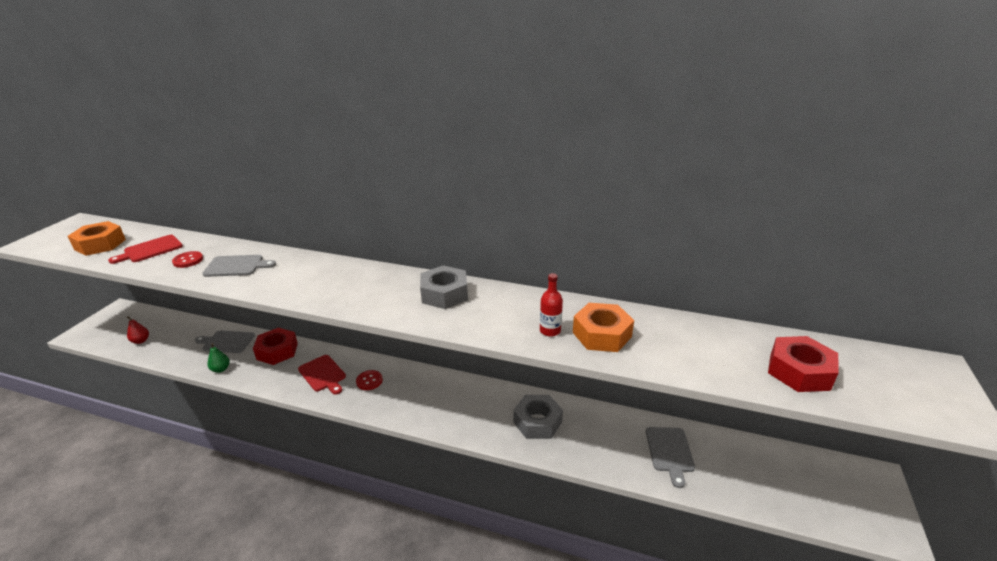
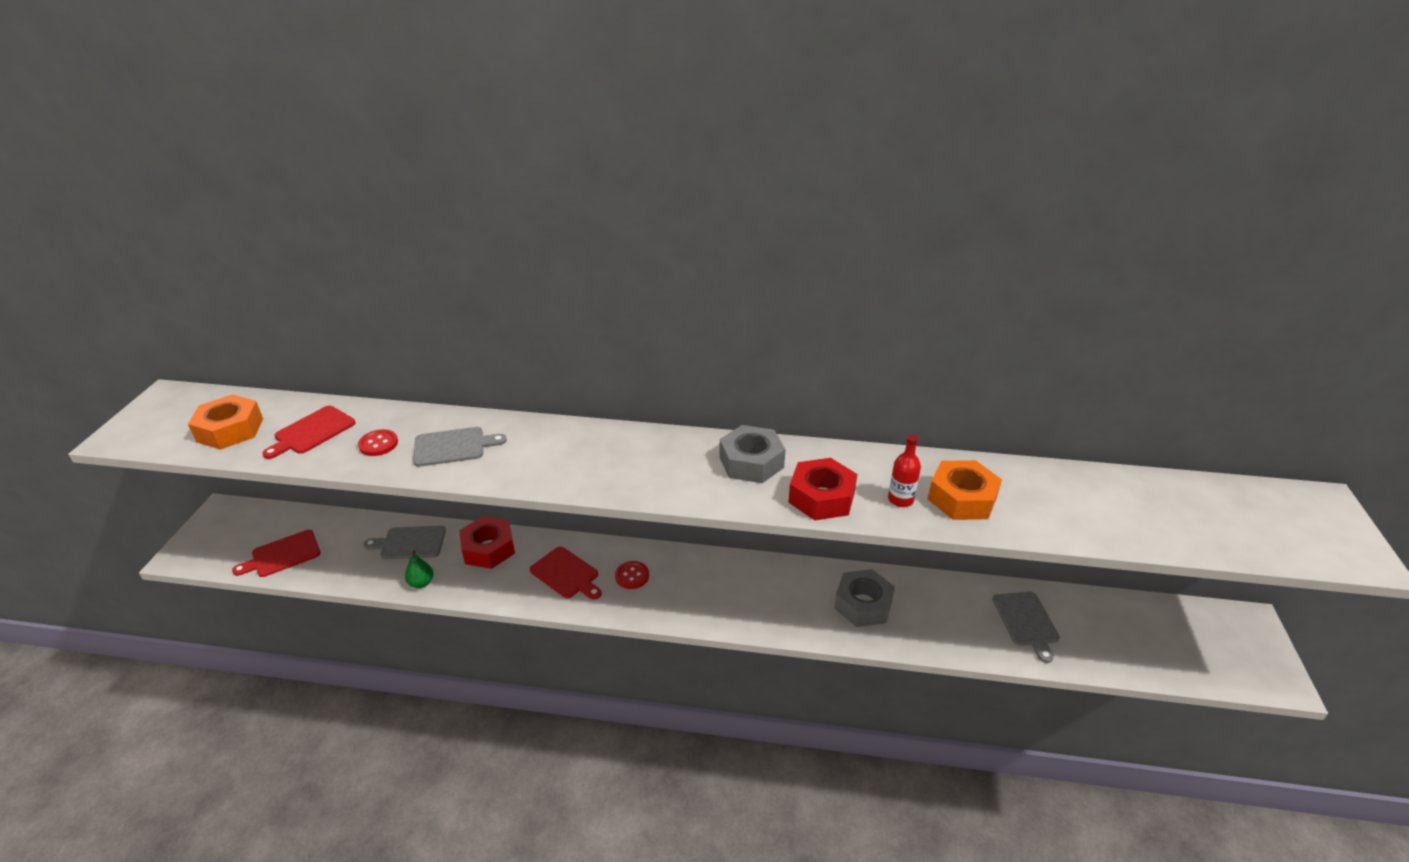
camera: 10 degrees left, 5 degrees up
(141, 341) = (282, 555): red pear -> red cutting board
(799, 371) = (1189, 521): red nut -> red nut (821, 497)

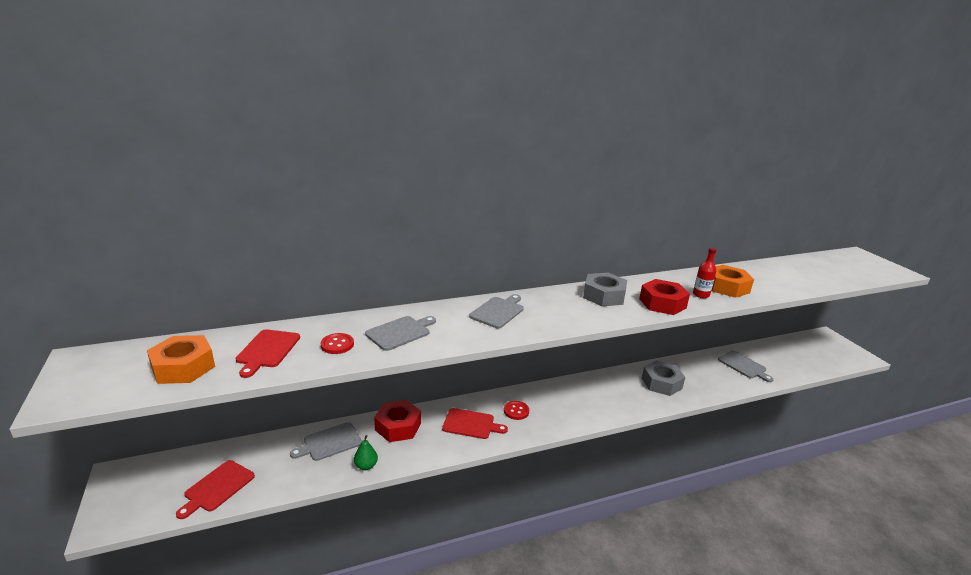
camera: 30 degrees left, 10 degrees down
(588, 449) = (498, 311): none -> grey cutting board

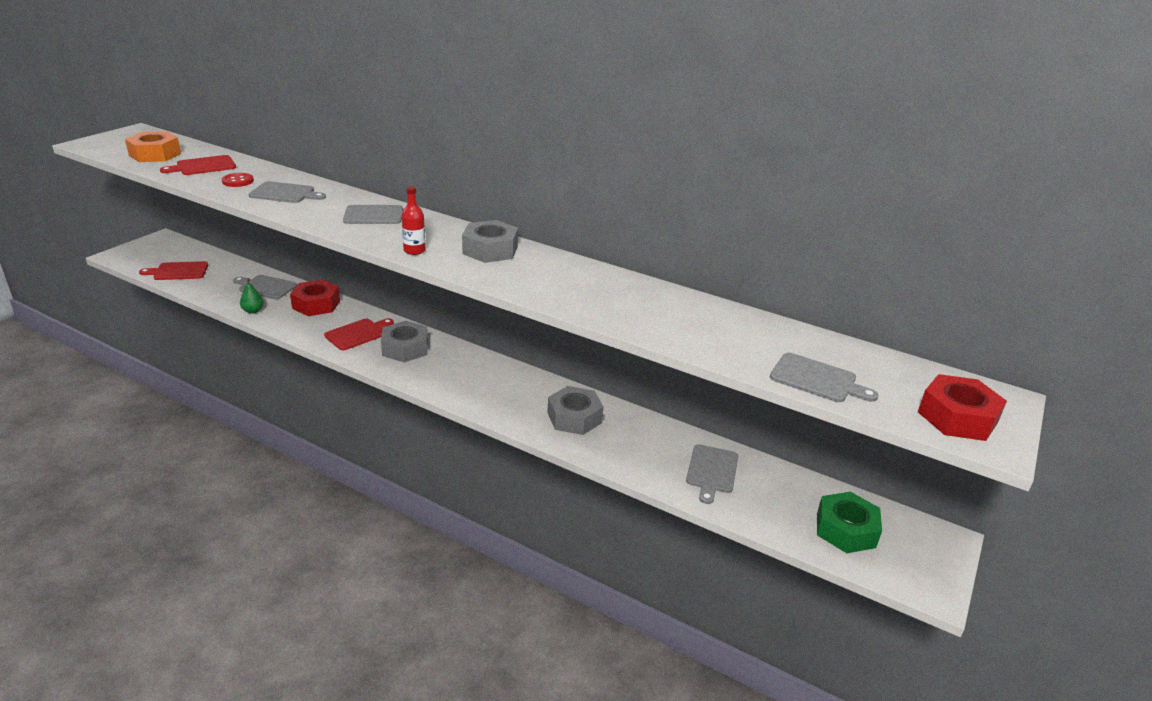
camera: 50 degrees right, 5 degrees up
(471, 424) = (358, 334): red cutting board -> red cutting board turned 105 degrees counterclockwise
(516, 411) = (405, 348): red button -> grey nut
(662, 303) = (522, 281): red nut -> red nut (957, 417)
(701, 295) = (586, 298): red bottle -> red bottle (414, 250)
(727, 287) = (640, 310): orange nut -> none
(810, 355) = (846, 530): none -> green nut
(829, 279) = (817, 379): none -> grey cutting board

